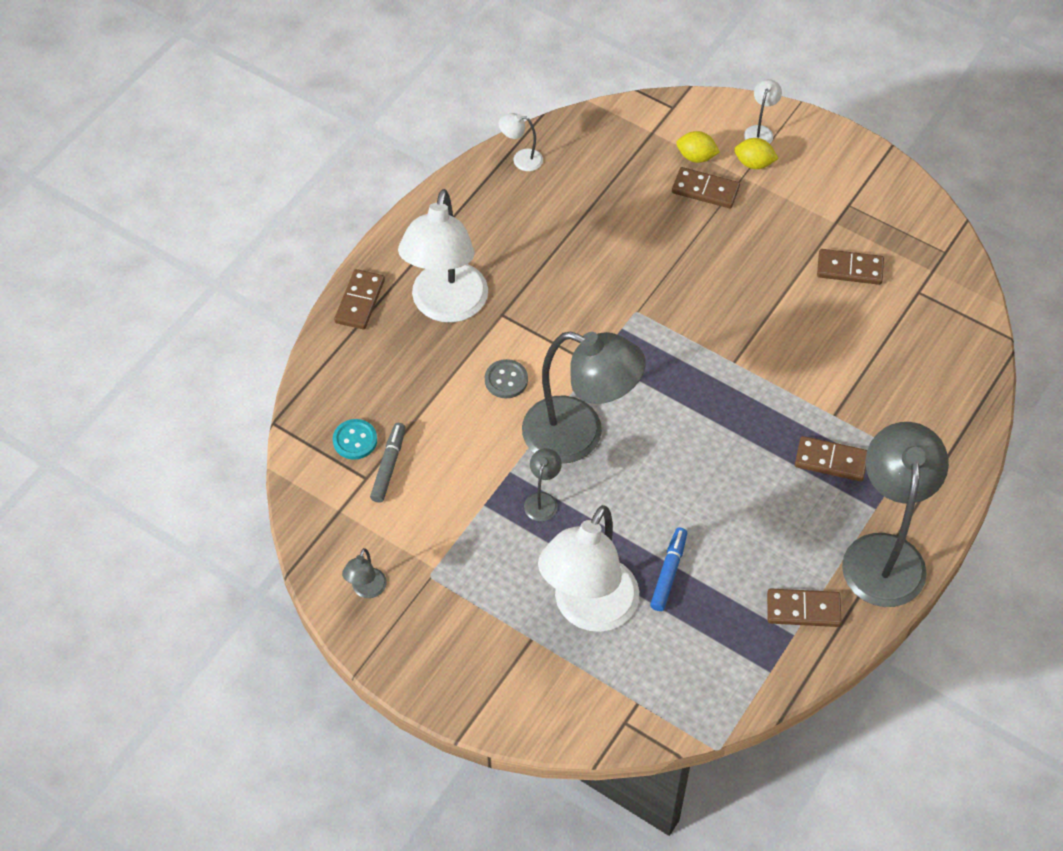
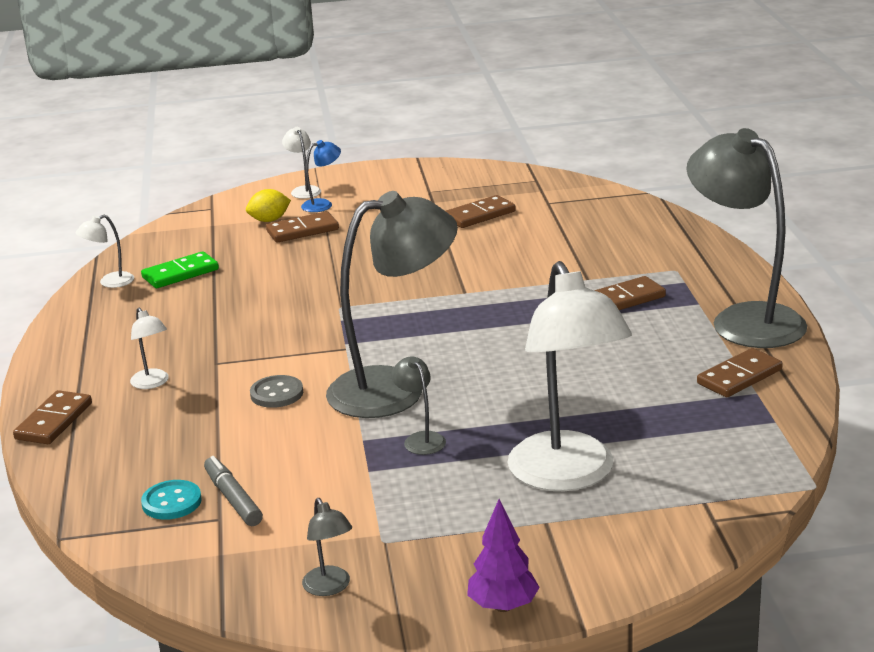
camera: 40 degrees left, 30 degrees down
(359, 301) = (54, 421): brown domino -> brown domino turned 45 degrees clockwise
(436, 685) = (503, 606): none -> purple tree
(446, 306) = (152, 383): white lamp -> white lamp, size x0.41
(574, 184) = (180, 273): none -> green domino
(668, 572) = (600, 417): blue marker -> none
(754, 163) = (323, 204): yellow lemon -> blue lamp

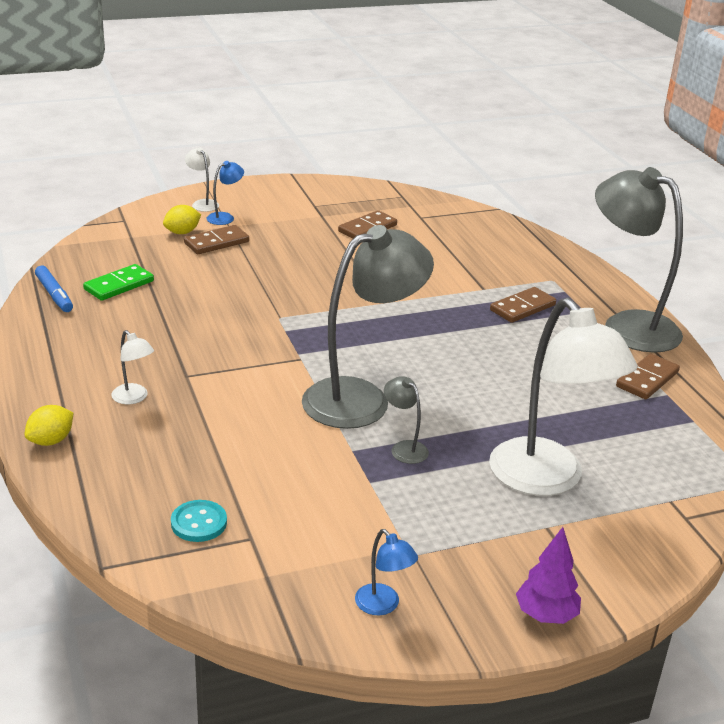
camera: 15 degrees left, 5 degrees up
(54, 421) = (51, 441): brown domino -> yellow lemon
(110, 282) = (54, 295): white lamp -> blue marker
(233, 499) = (256, 516): grey marker -> none
(277, 393) = (255, 406): grey button -> none
(330, 587) = (383, 606): grey lamp -> blue lamp

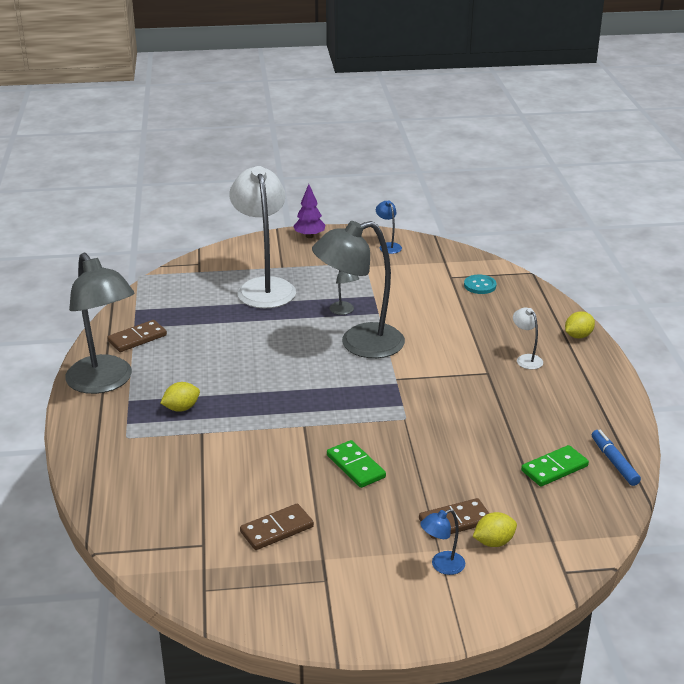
camera: 165 degrees left, 0 degrees up
(202, 203) = (468, 597): white lamp -> none
(318, 273) = (355, 466): none -> green domino
(522, 308) = (181, 408): brown domino -> yellow lemon

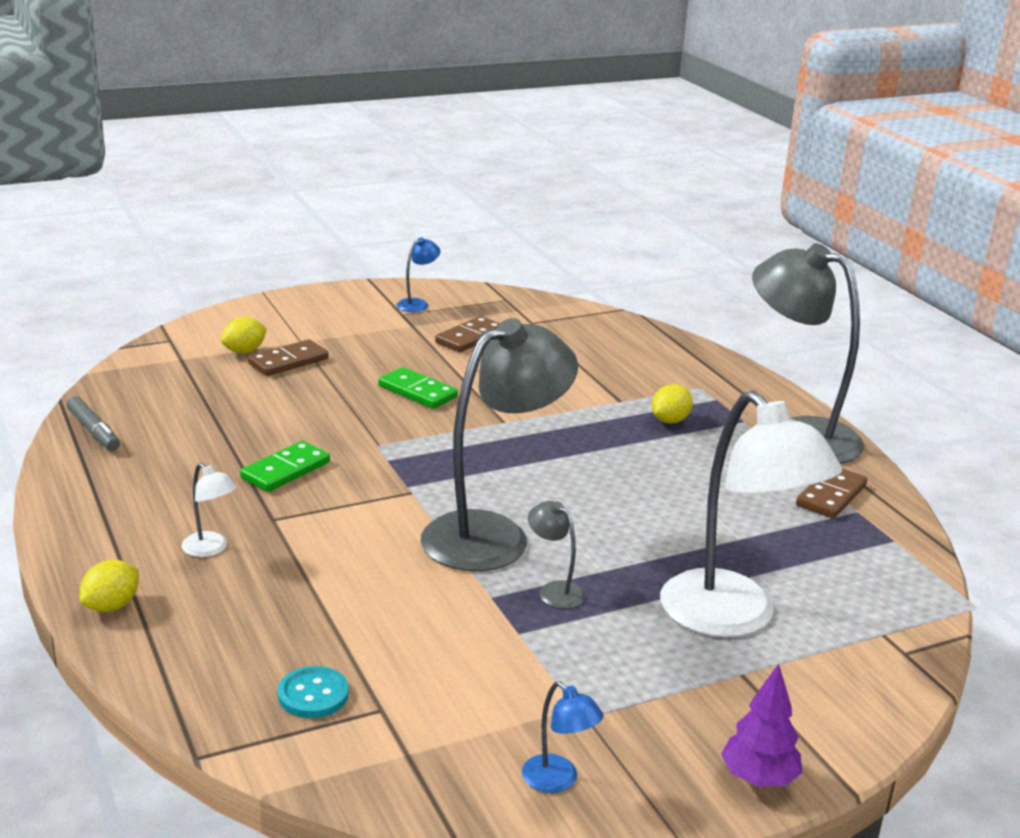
camera: 160 degrees right, 5 degrees down
(442, 566) = (295, 332): blue lamp -> blue lamp (417, 304)
(554, 468) = (173, 416): green domino -> green domino (285, 470)
(614, 462) = (93, 431): blue marker -> grey marker

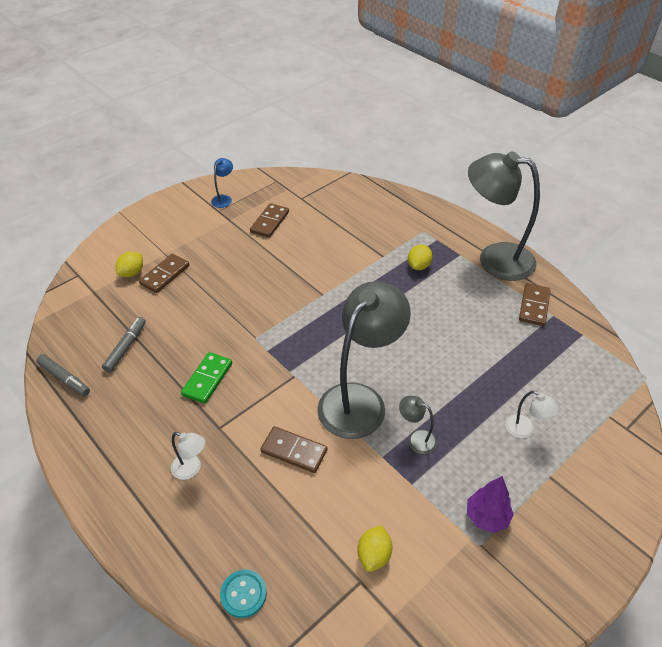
camera: 15 degrees left, 20 degrees up
(112, 606) = (150, 545): yellow lemon -> yellow lemon (374, 555)
(192, 419) = (126, 347): none -> grey marker
(313, 695) = (314, 583): turquoise button -> turquoise button (243, 594)
(365, 563) = (294, 451): none -> brown domino
(417, 391) = (258, 281): green domino -> none
(558, 781) = (488, 607): blue lamp -> none
(733, 618) = (525, 430): white lamp -> white lamp, size x0.41
(758, 779) = (595, 564): purple tree -> purple tree (486, 517)

